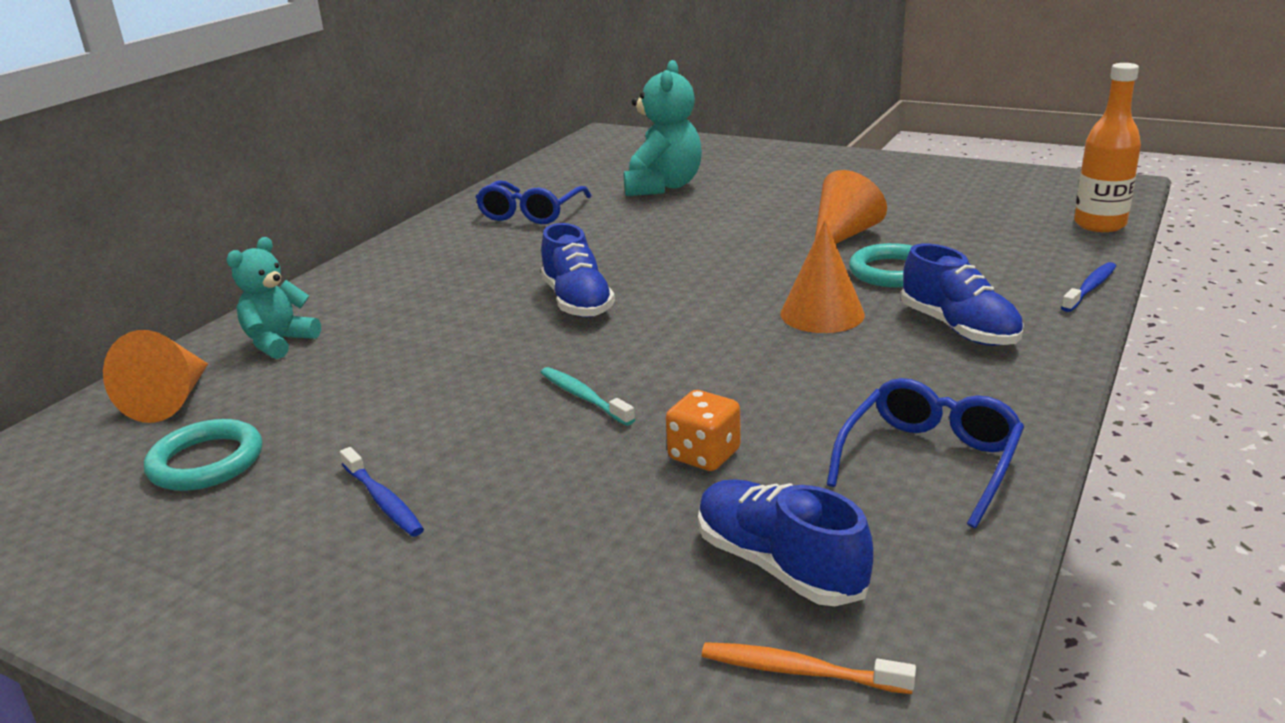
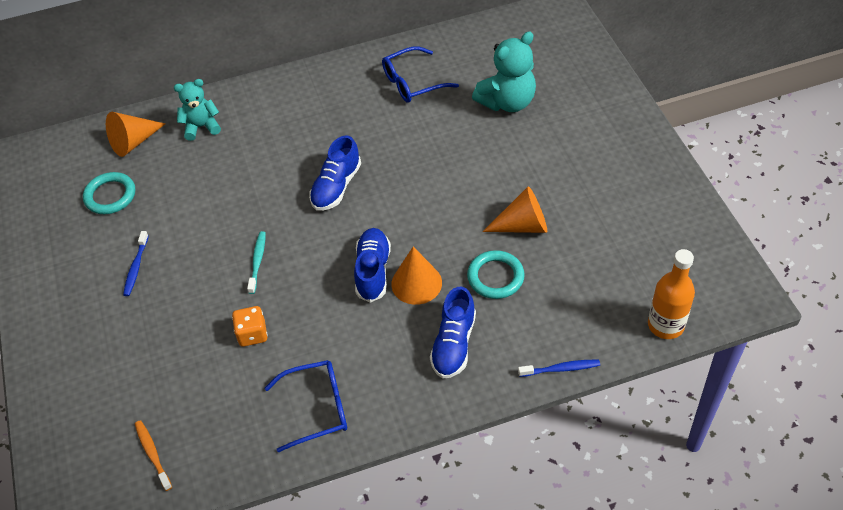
camera: 45 degrees right, 25 degrees up
(779, 565) = (203, 409): blue shoe -> blue shoe (373, 271)

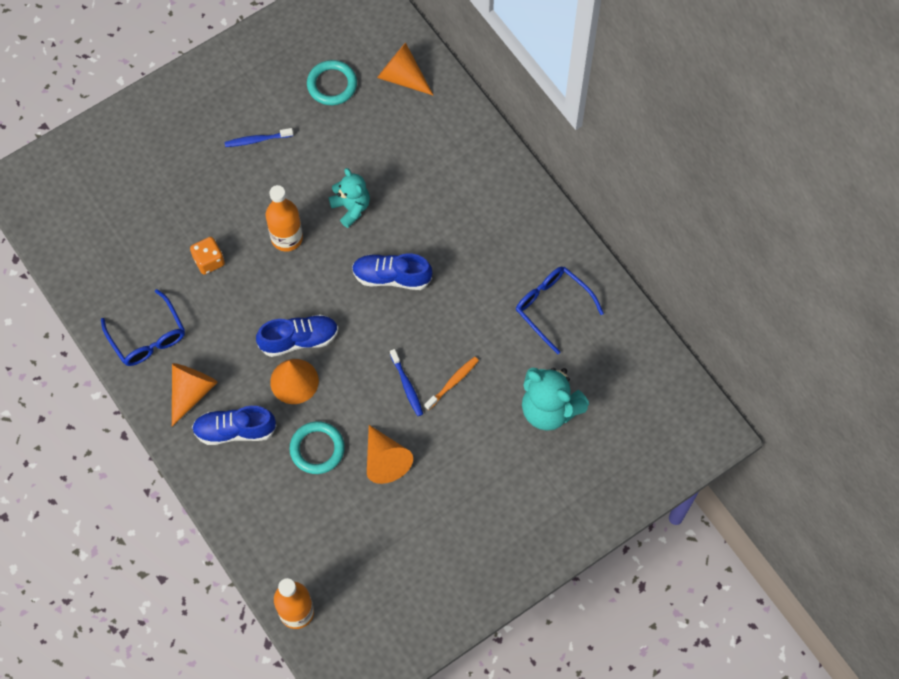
camera: 70 degrees right, 15 degrees up
(153, 454) = (81, 227): orange toothbrush -> orange toothbrush (453, 382)
(201, 127) = (437, 129): turquoise teddy bear -> turquoise teddy bear (351, 208)
(257, 261) = (287, 238): turquoise toothbrush -> orange bottle
(397, 377) = (191, 392): none -> orange cone
(561, 369) = (229, 527): blue toothbrush -> blue toothbrush (407, 386)

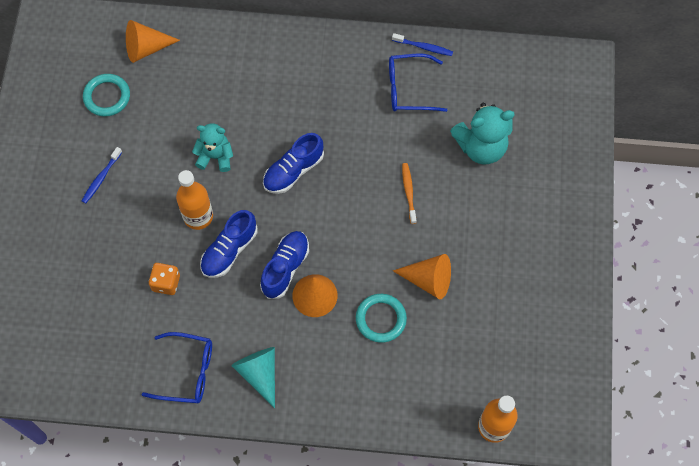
camera: 50 degrees left, 0 degrees up
(191, 392) = (259, 373): orange cone -> turquoise cone
(235, 430) = (317, 365): blue shoe -> blue shoe (229, 250)
(407, 386) = (385, 223): blue toothbrush -> blue toothbrush (423, 47)

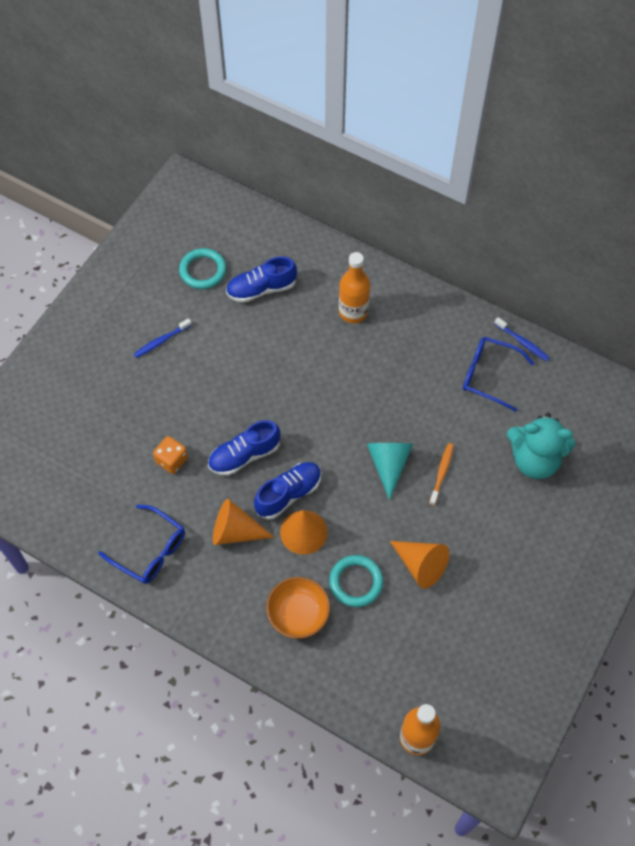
camera: 25 degrees right, 5 degrees down
(146, 48) = (260, 241): orange cone -> orange cone (235, 531)
(198, 216) = (231, 412): orange bottle -> orange bottle (353, 312)
(215, 157) = (274, 364): turquoise teddy bear -> none
(259, 373) = (215, 582): turquoise cone -> turquoise cone (388, 465)
(293, 171) = (340, 407): blue shoe -> blue shoe (261, 289)
(345, 368) = (298, 614): none -> orange bowl

